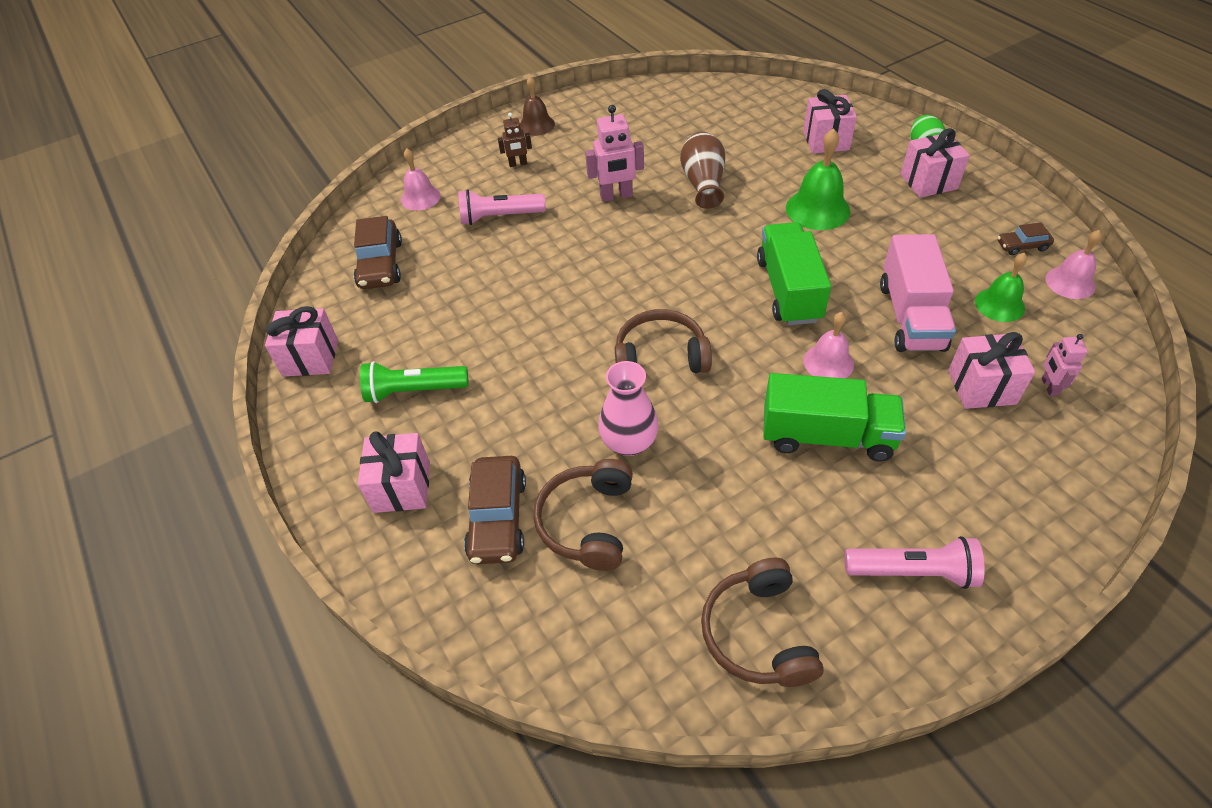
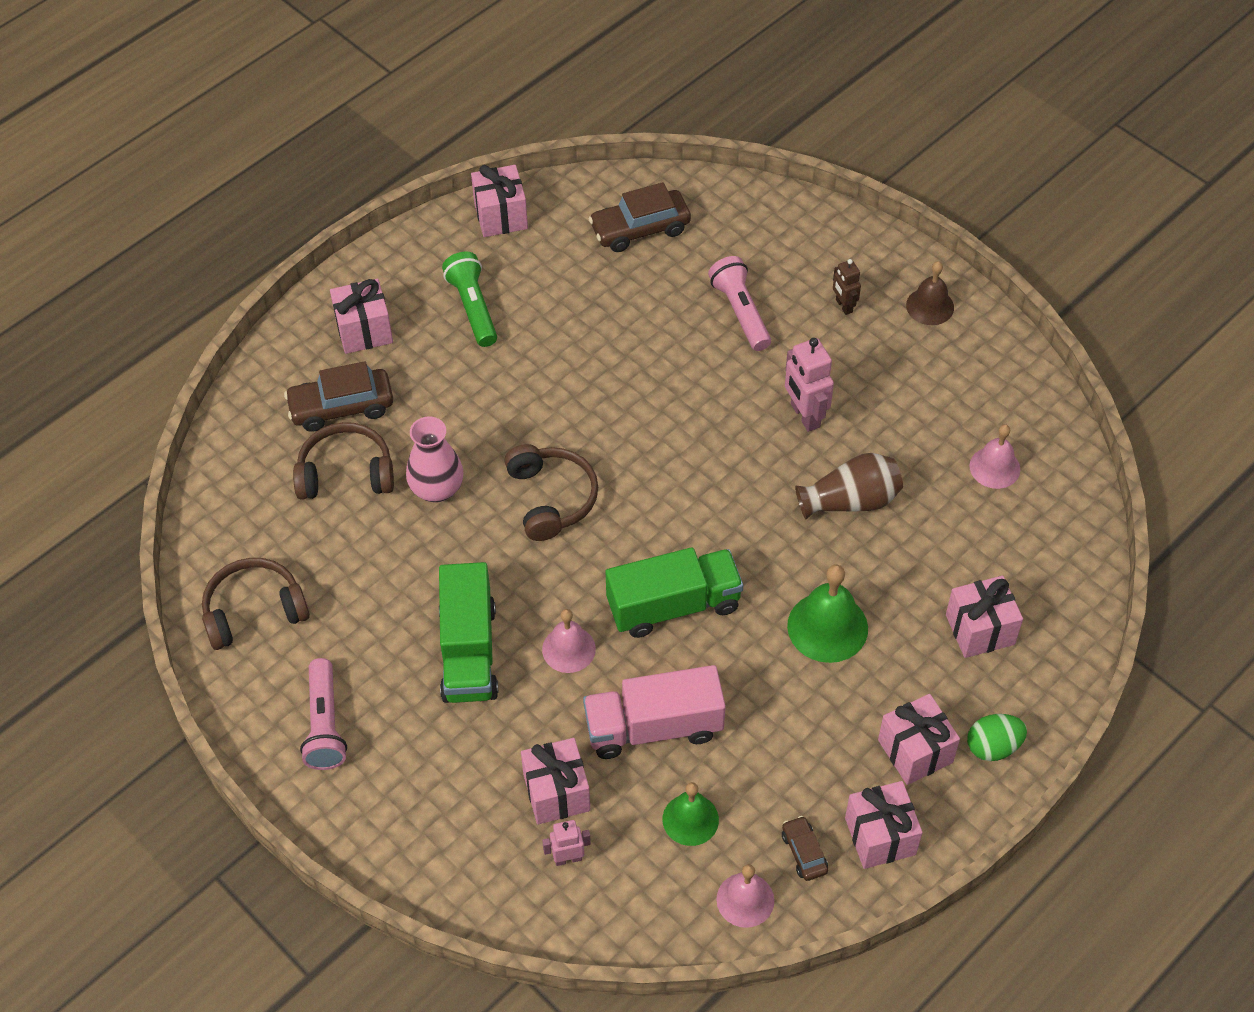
camera: 75 degrees right, 5 degrees up
(420, 197) = (758, 230): pink bell -> pink bell (994, 467)
(1002, 207) = (880, 836): none -> pink gift

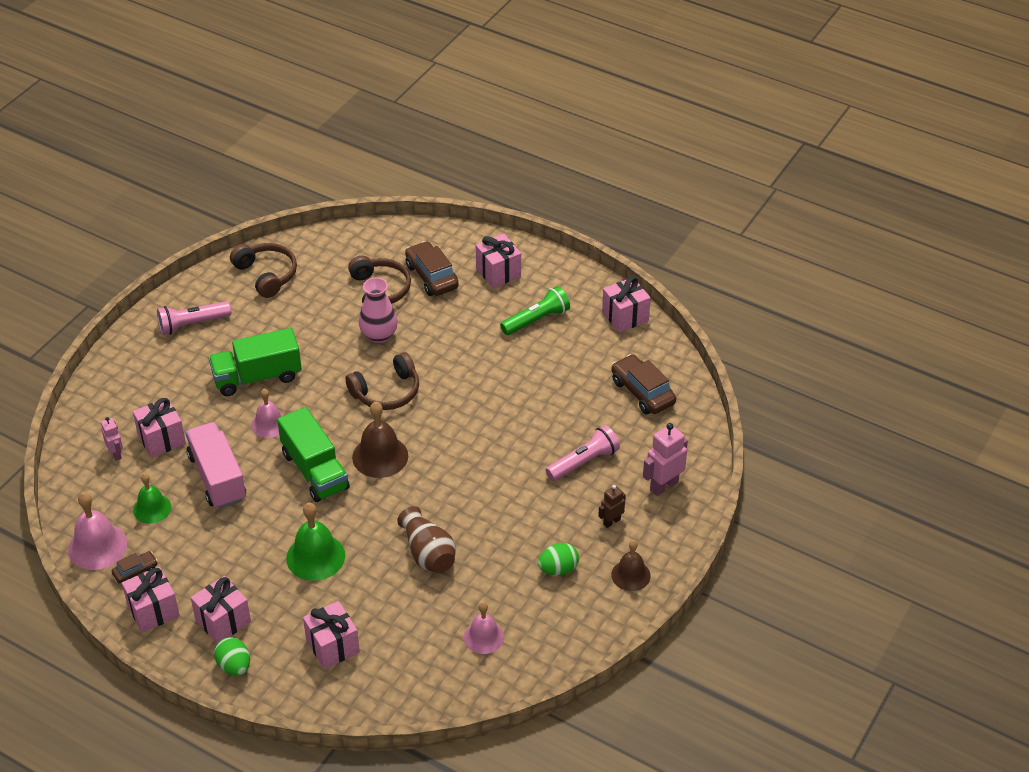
camera: 75 degrees right, 10 degrees down
(669, 525) = (380, 456): none -> brown bell
(745, 900) = (97, 546): pink bell -> pink bell, size x1.51
(804, 415) = (498, 515): pink robot -> pink robot (663, 486)
(905, 373) = (558, 569): none -> green egg

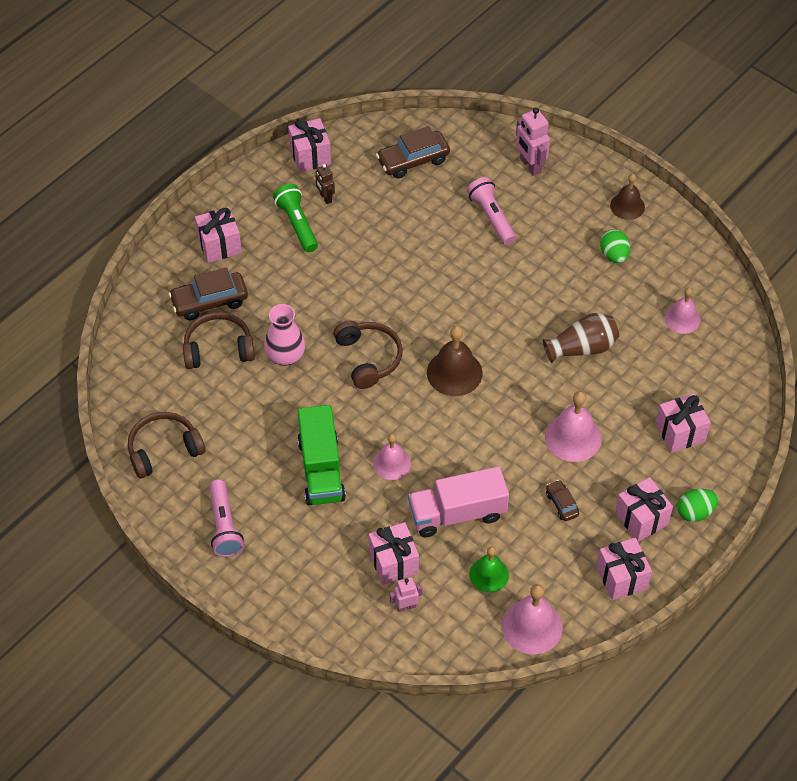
camera: 80 degrees left, 10 degrees up
(135, 571) = (570, 592): brown car -> brown car (561, 504)
(315, 471) = (463, 428): green truck -> none
(315, 557) = (573, 437): green bell -> pink bell
(611, 521) = (565, 209): brown robot -> brown robot (325, 198)

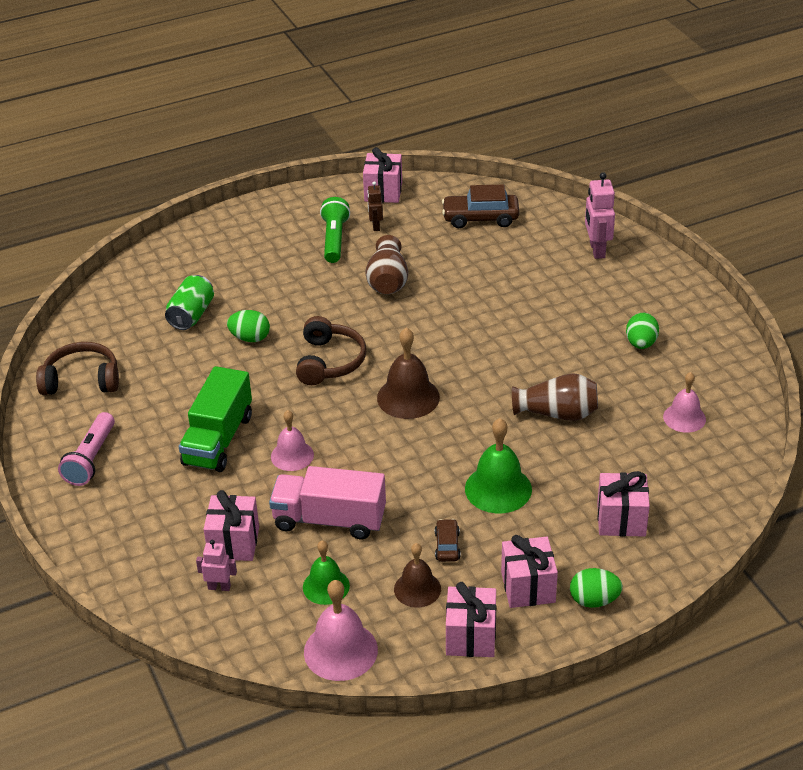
camera: 25 degrees right, 15 degrees down
(209, 301) = (210, 277): brown car -> none
(218, 348) = (191, 315): brown headphones -> green can
(219, 245) = (251, 237): pink gift -> none
(285, 356) = (250, 338): pink vase -> green egg
(370, 256) = (387, 281): none -> brown vase
(491, 217) = (530, 281): pink flashlight -> none
(573, 437) = (498, 489): pink bell -> green bell
(627, 206) = (680, 307): brown bell -> brown bell (417, 589)

